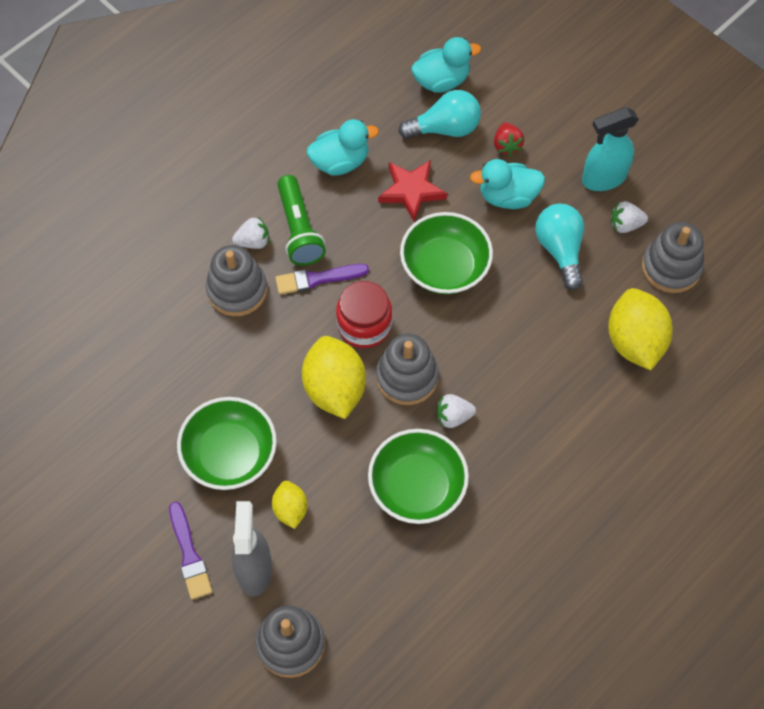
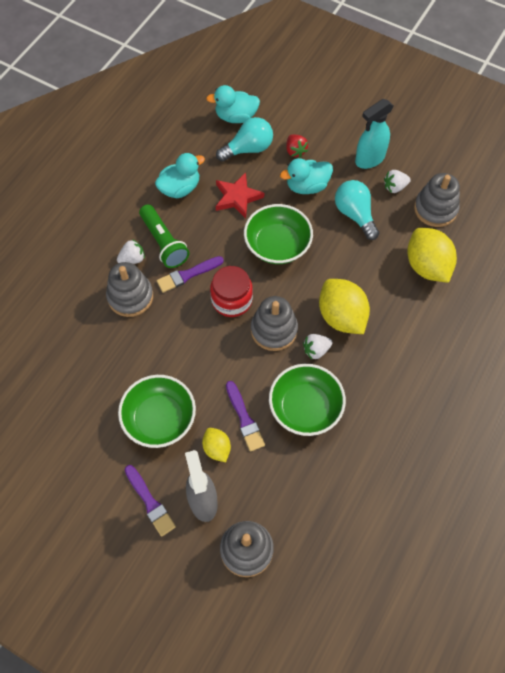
camera: 15 degrees left, 0 degrees up
(334, 389) = (223, 351): yellow lemon -> yellow lemon (341, 317)
(336, 481) = (244, 419): none -> purple brush
(441, 81) = (236, 117): turquoise duck -> turquoise duck turned 150 degrees counterclockwise

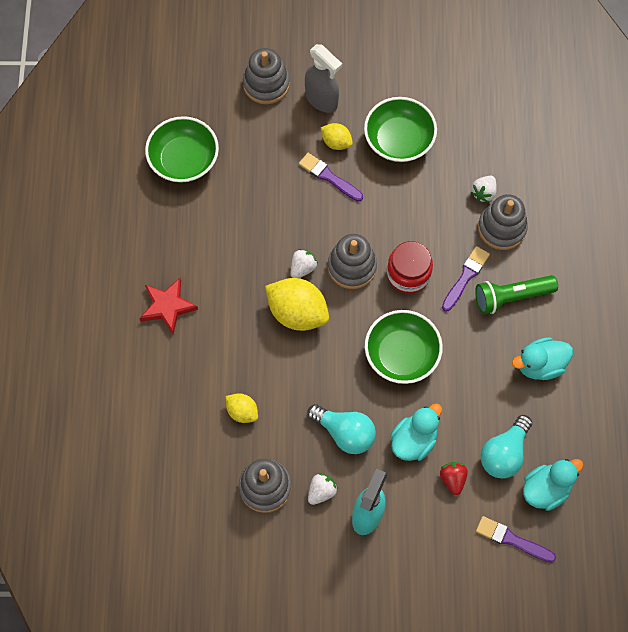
camera: 150 degrees right, 5 degrees up
(132, 259) = (528, 264): white strawberry -> white strawberry (483, 193)
(150, 502) = (361, 78): purple brush -> purple brush (512, 539)
(164, 243) = (511, 297): green flashlight -> green flashlight turned 45 degrees counterclockwise
(180, 188) = (540, 365): turquoise duck -> turquoise duck turned 45 degrees clockwise
(237, 197) = (475, 386): red star -> red star (167, 306)
(295, 151) = (453, 479): red strawberry -> red strawberry turned 45 degrees clockwise
(305, 407) = (283, 213): green bowl -> green bowl (184, 160)
(427, 266) = (242, 412): yellow lemon -> yellow lemon, size x0.54

